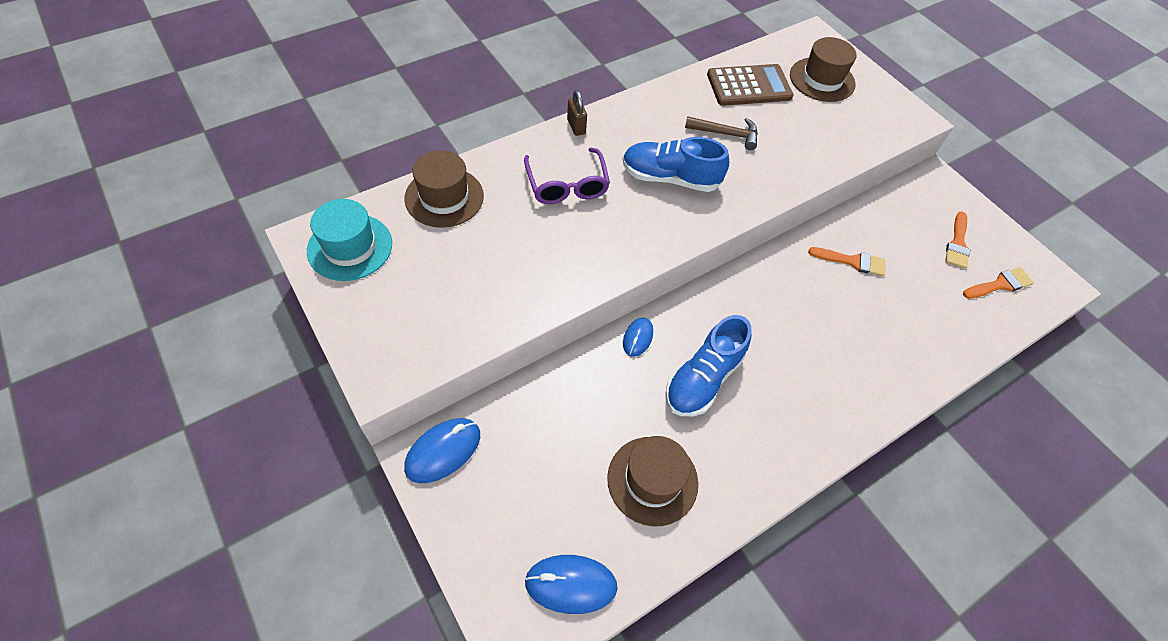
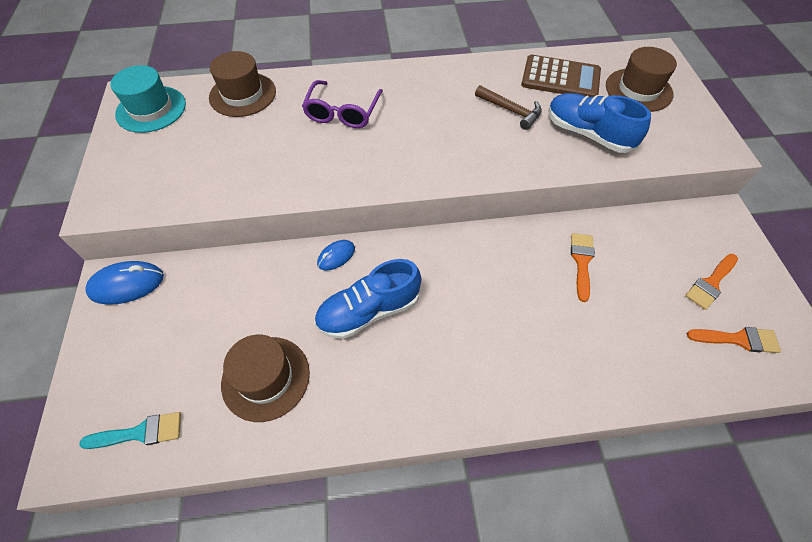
camera: 30 degrees right, 0 degrees up
(571, 584) = (140, 433): blue mouse -> turquoise brush
(576, 127) = (383, 72): brown padlock -> none
(670, 178) = (434, 131): blue shoe -> blue shoe (588, 134)
(852, 261) = (582, 262): orange brush -> orange brush turned 120 degrees counterclockwise

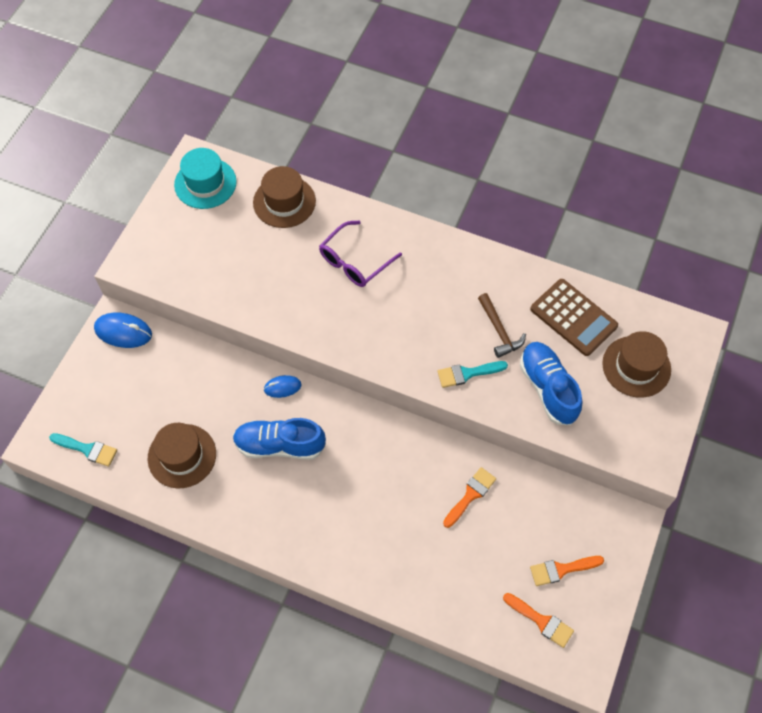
camera: 30 degrees right, 5 degrees up
(512, 153) = (467, 373): none -> turquoise brush

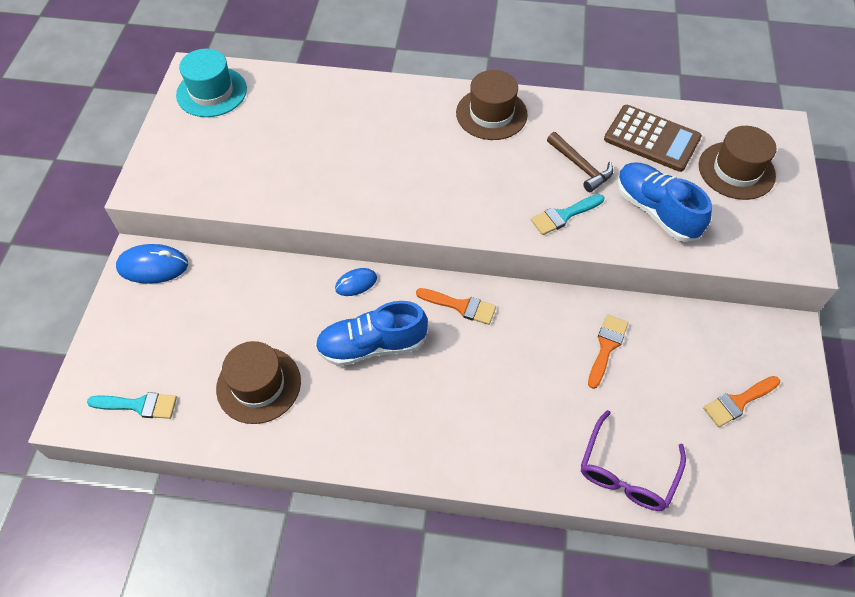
camera: 15 degrees left, 5 degrees down
(284, 202) = (305, 93): brown hat -> brown hat (491, 114)
(354, 262) = (400, 133): purple glasses -> purple glasses (626, 472)
(541, 621) = (741, 465): orange brush -> orange brush (460, 306)

